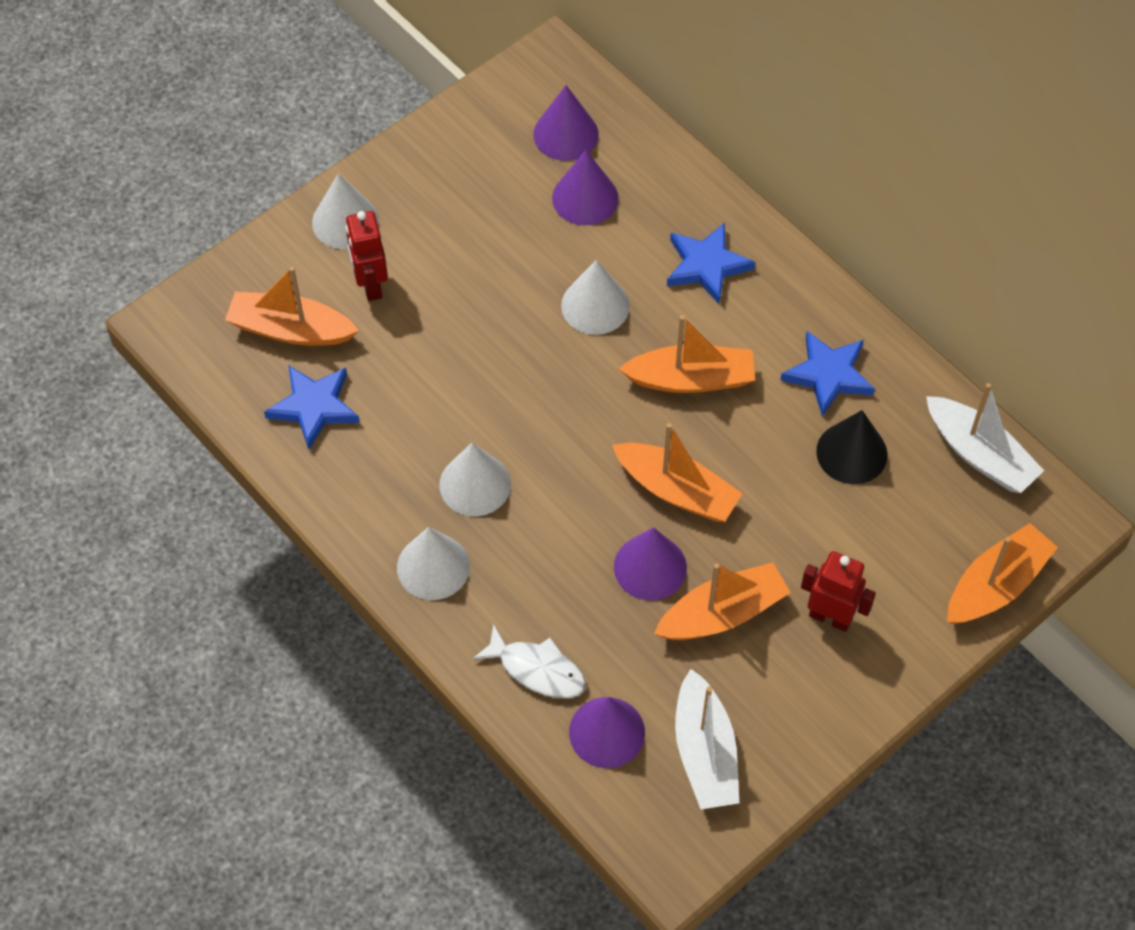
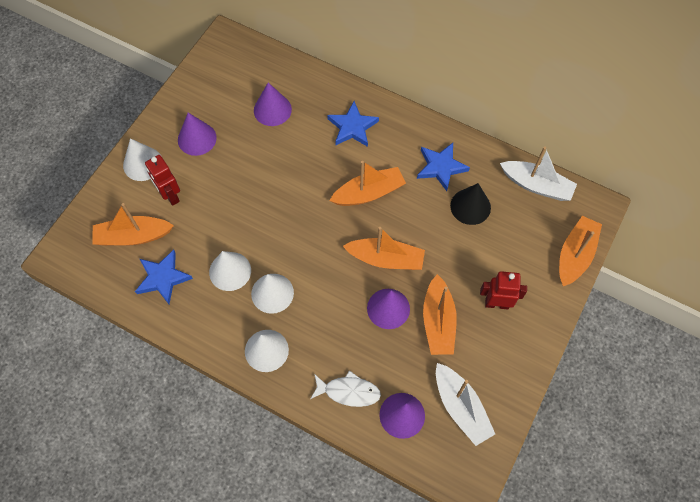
camera: 20 degrees left, 5 degrees up
(566, 134) = (248, 78): purple cone -> purple cone (197, 138)
(595, 305) = (301, 168): white cone -> white cone (230, 271)
(722, 613) = (438, 321): orange boat -> orange boat turned 135 degrees clockwise

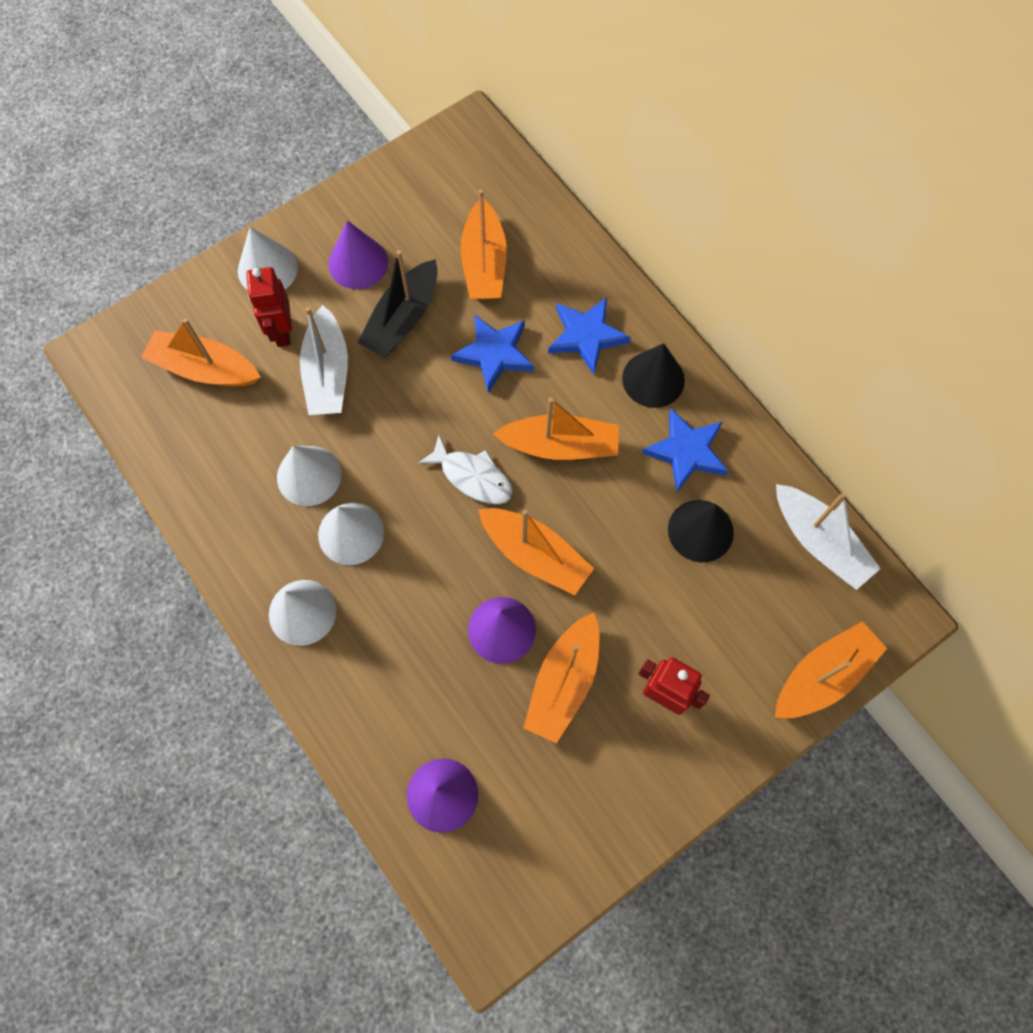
camera: 25 degrees right, 5 degrees up
(163, 278) = (215, 445): blue star -> blue star (494, 354)
(240, 159) = (403, 319): none -> black boat
(272, 110) = (484, 263): purple cone -> orange boat
(348, 392) = (385, 725): white fish -> white fish (472, 477)
(402, 135) = (653, 379): none -> black cone
(461, 407) = (532, 824): white boat -> white boat (327, 373)

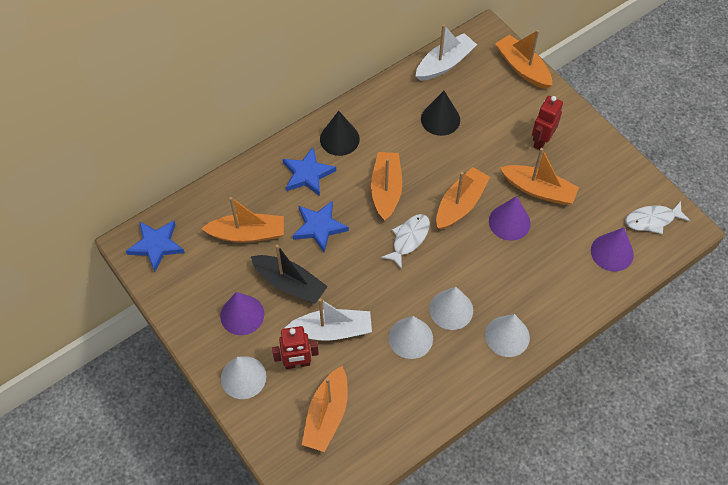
camera: 90 degrees left, 10 degrees down
(504, 876) = (652, 220): none -> white fish
(686, 451) = (389, 124): blue star -> blue star (156, 245)

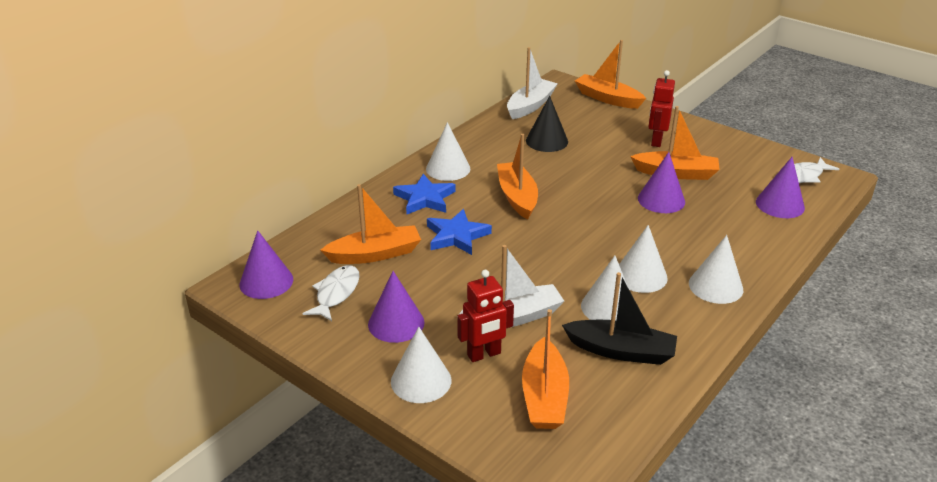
camera: 15 degrees left, 25 degrees down
(156, 245) = (266, 281): blue star -> purple cone
(290, 284) = (443, 286): black boat -> black boat (621, 351)
(339, 139) = (448, 168): black cone -> white cone
(409, 239) = (562, 229): white fish -> white fish (336, 293)
(460, 204) = (602, 195): orange boat -> none

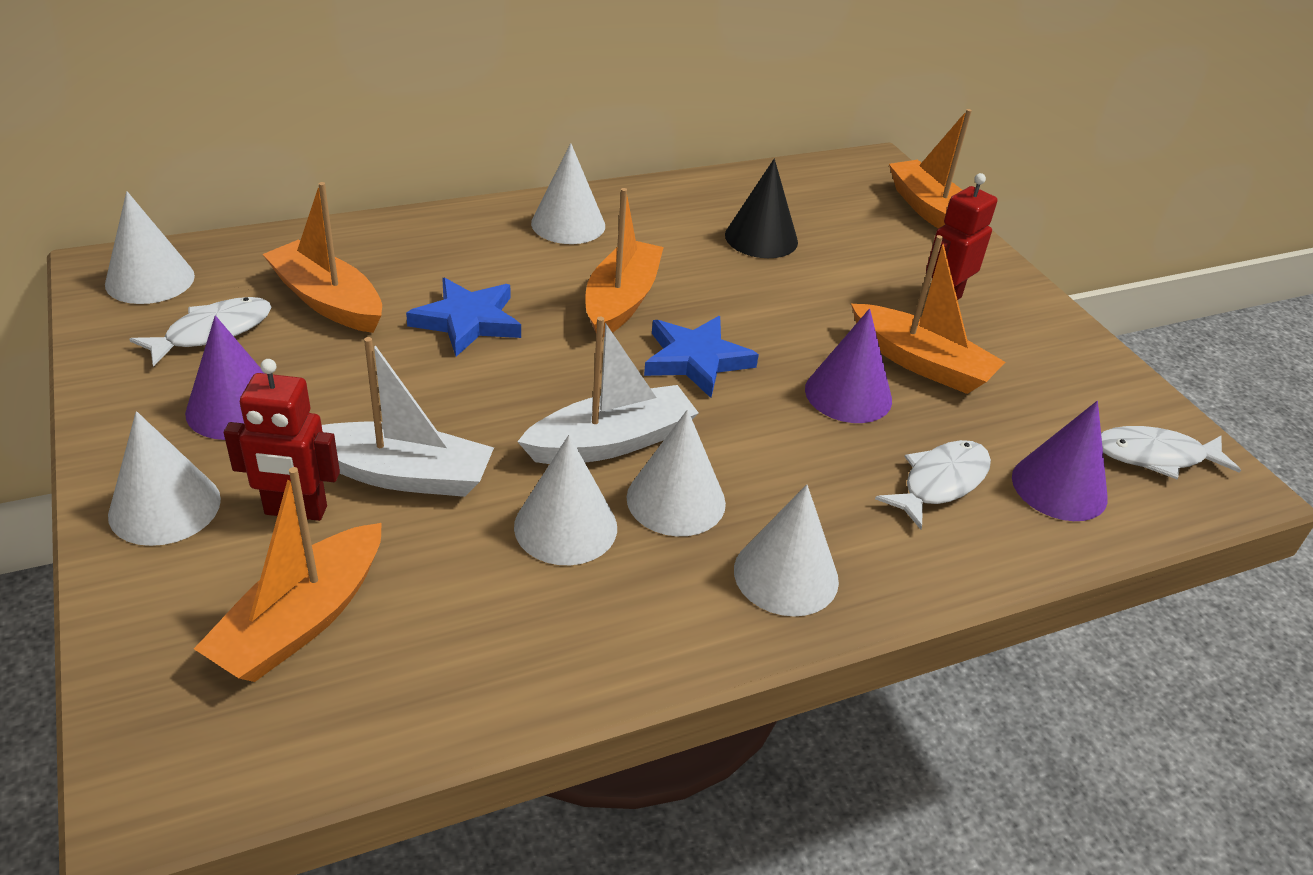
camera: 25 degrees right, 5 degrees up
(266, 281) = (150, 280): purple cone -> white cone
(375, 254) = (327, 301): orange boat -> orange boat turned 150 degrees counterclockwise
(425, 198) = (486, 252): blue star -> blue star (696, 360)
(530, 106) = (794, 181): white boat -> white boat (611, 442)
(621, 351) = (503, 607): black boat -> none
(735, 222) = (940, 483): none -> white fish

